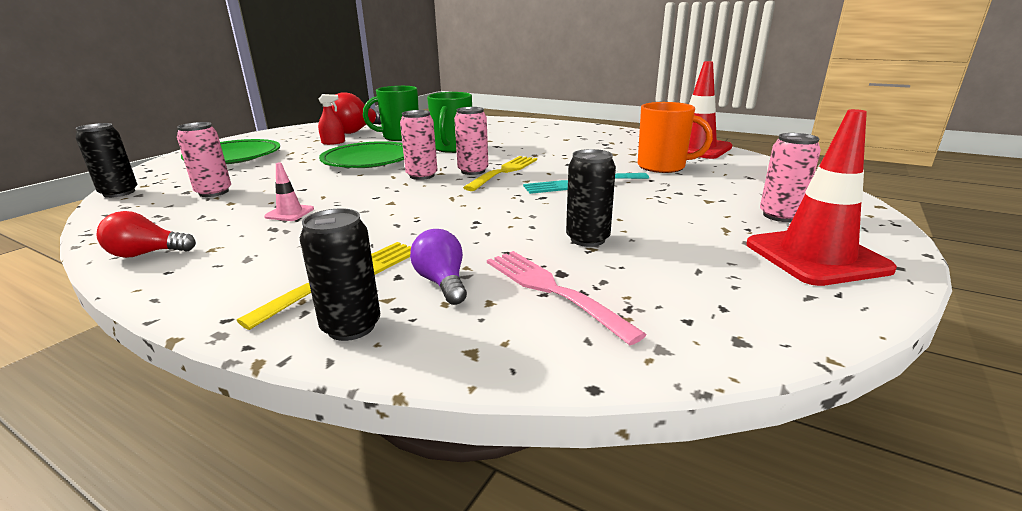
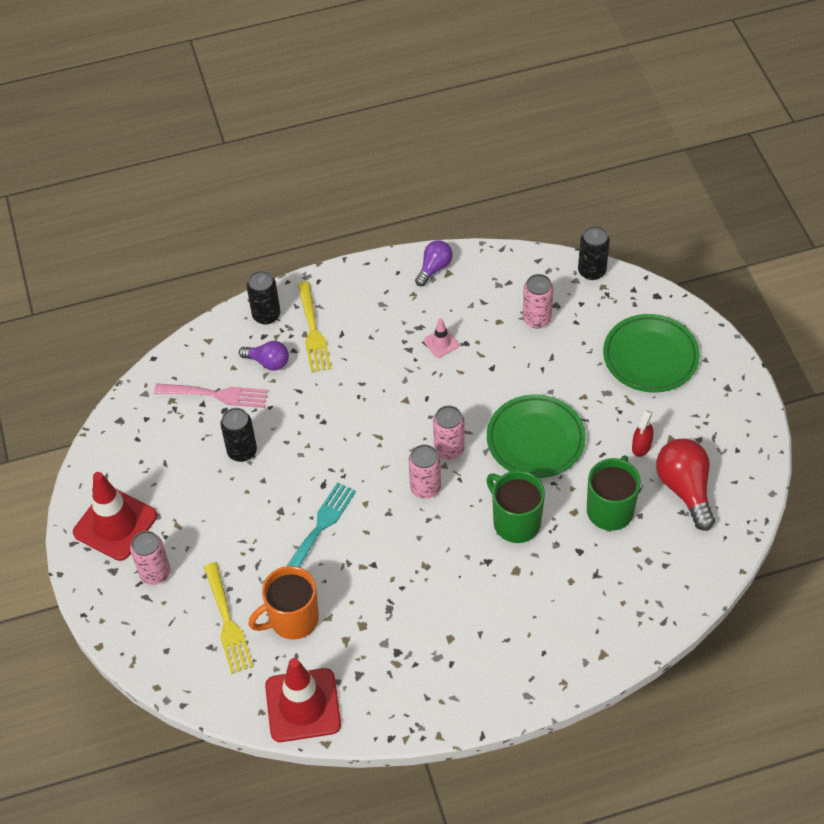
camera: 135 degrees right, 30 degrees up
(146, 254) = (434, 268): red light bulb -> purple light bulb
(504, 172) = (401, 506): yellow fork -> yellow fork (227, 622)

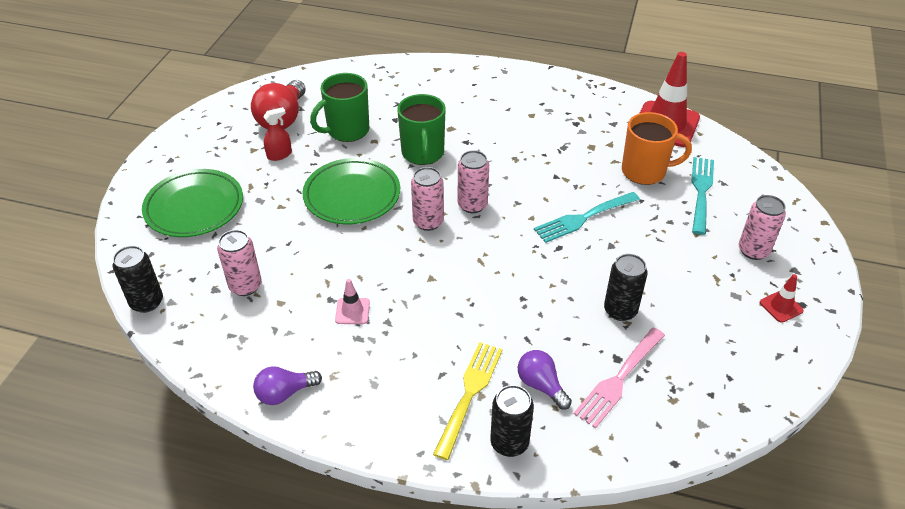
camera: 150 degrees left, 10 degrees down
(115, 524) = (781, 306): red traffic cone -> red traffic cone, size x0.45
(216, 395) = (618, 379): pink fork -> pink fork turned 90 degrees counterclockwise
(227, 622) = (701, 191): yellow fork -> turquoise fork

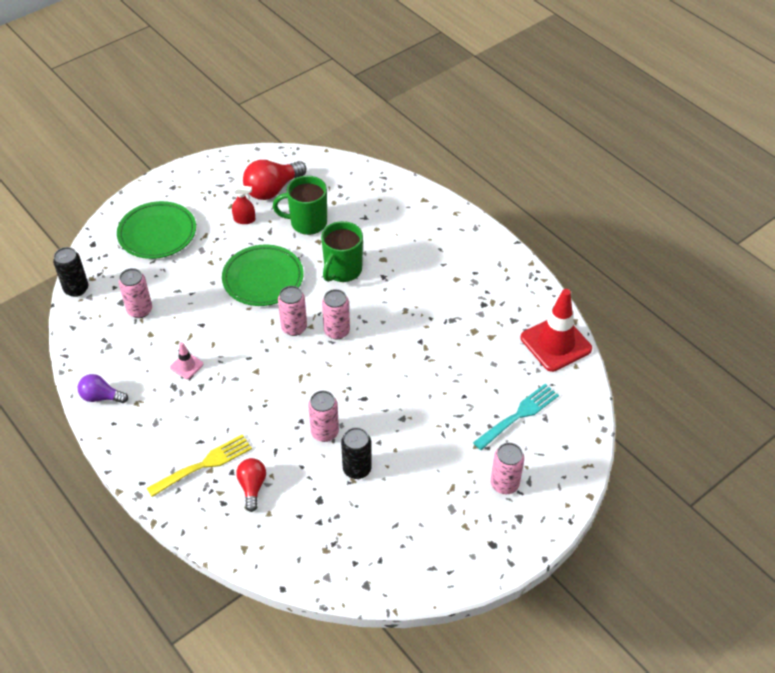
camera: 35 degrees right, 5 degrees up
(509, 443) = (197, 510): black can -> none
(541, 385) = (252, 487): purple light bulb -> red light bulb
(556, 296) = (325, 432): none -> pink can
(583, 218) = (405, 386): turquoise fork -> none
(618, 379) = (305, 514): pink fork -> none
(645, 171) = (493, 374): orange mug -> none
(781, 306) = (475, 536): red traffic cone -> none

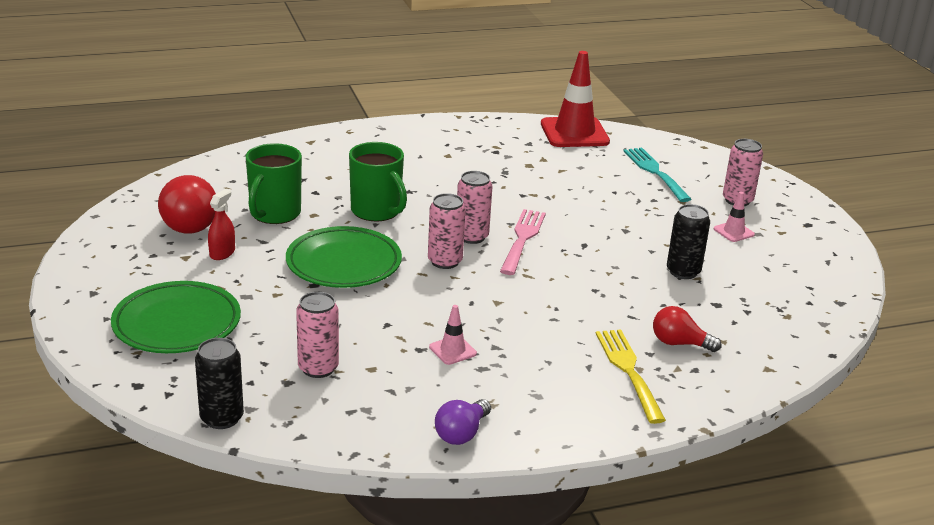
camera: 70 degrees left, 20 degrees down
(325, 432) = (621, 279): pink can -> none
(350, 360) = (522, 239): none -> pink fork
(444, 491) = (733, 232): none -> pink traffic cone

